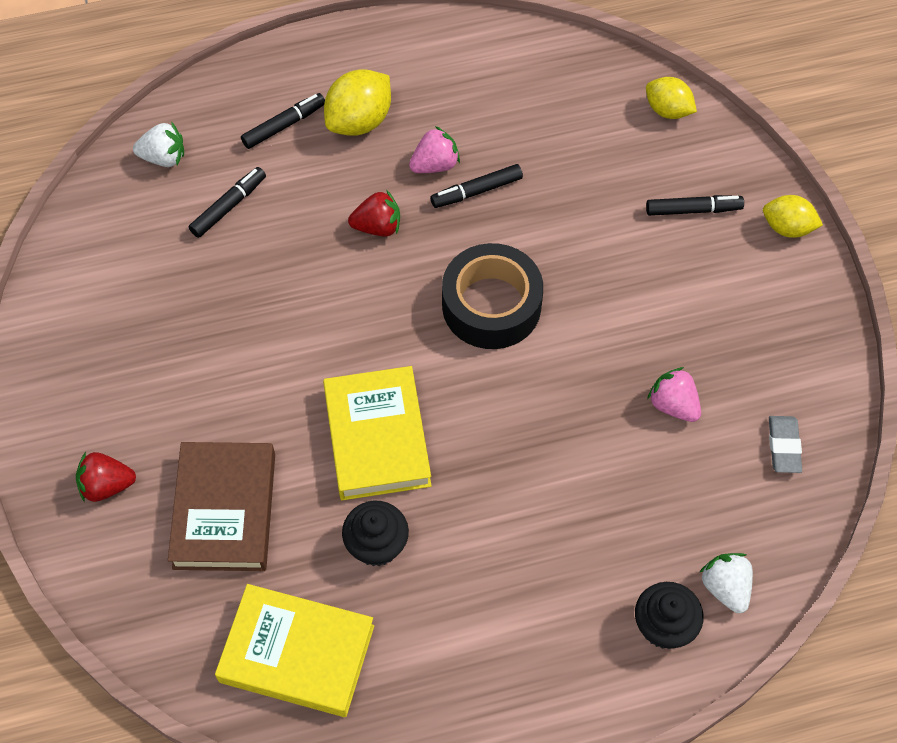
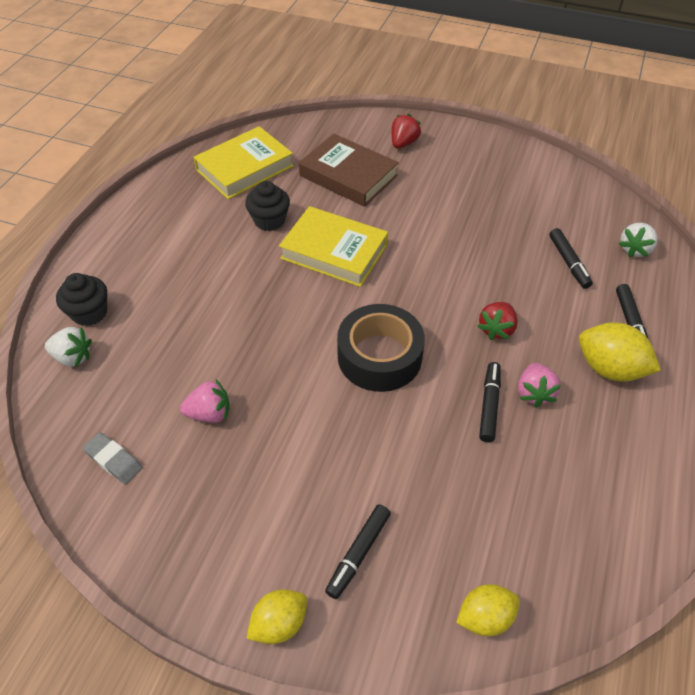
camera: 125 degrees right, 10 degrees down
(359, 121) = (609, 368): yellow lemon -> yellow lemon turned 45 degrees counterclockwise

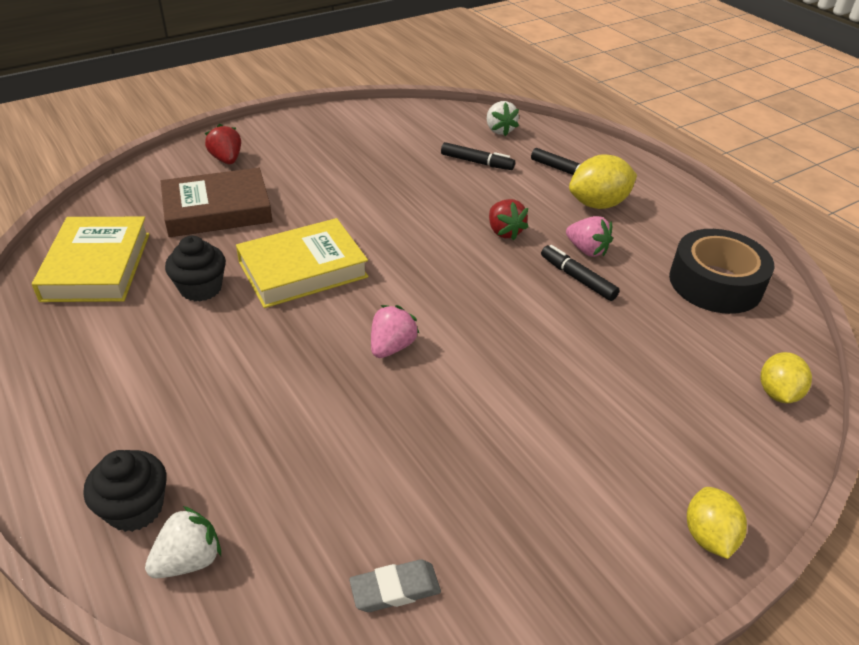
camera: 55 degrees left, 10 degrees down
(209, 413) = (411, 466): pink strawberry -> pink strawberry (392, 347)
(358, 553) = (668, 438): black marker -> none
(379, 356) = (463, 310): black tape -> black tape (715, 283)

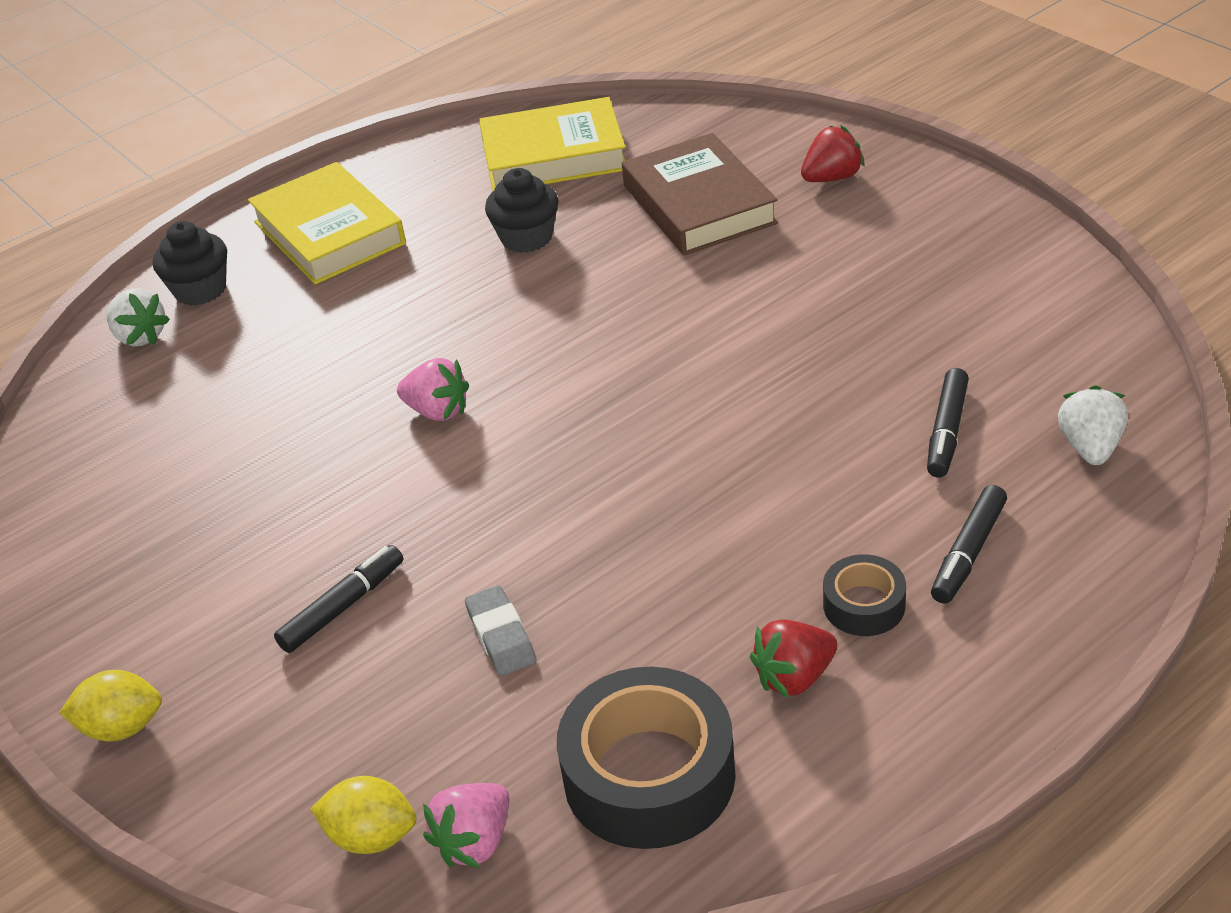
camera: 90 degrees right, 0 degrees up
(303, 269) = (582, 306): yellow book -> yellow book (329, 233)
(395, 589) = (91, 471): grey eraser -> grey eraser (501, 635)
(499, 130) = (1090, 447): white strawberry -> white strawberry turned 120 degrees clockwise
(504, 232) = (731, 488): red strawberry -> red strawberry (794, 677)
(577, 278) = (622, 585): black marker -> black marker (343, 607)
(587, 250) = (706, 594): pink strawberry -> pink strawberry (475, 841)
(598, 204) = (864, 605): yellow lemon -> black tape

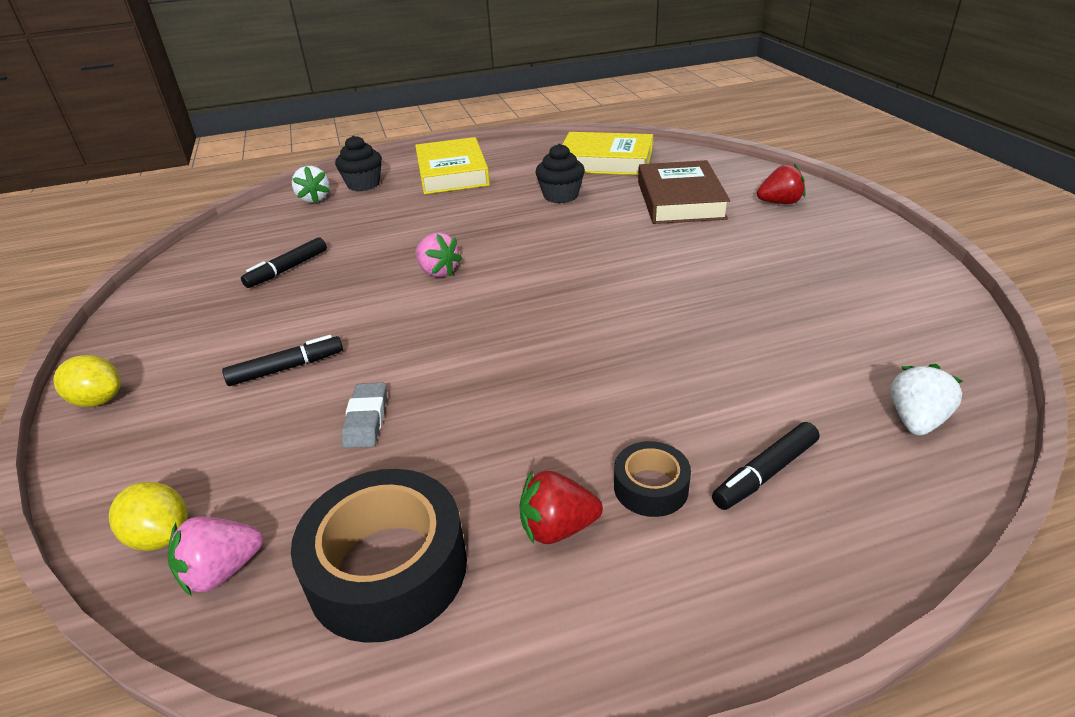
camera: 20 degrees right, 5 degrees down
(947, 431) = (790, 375): black marker -> black marker (287, 269)

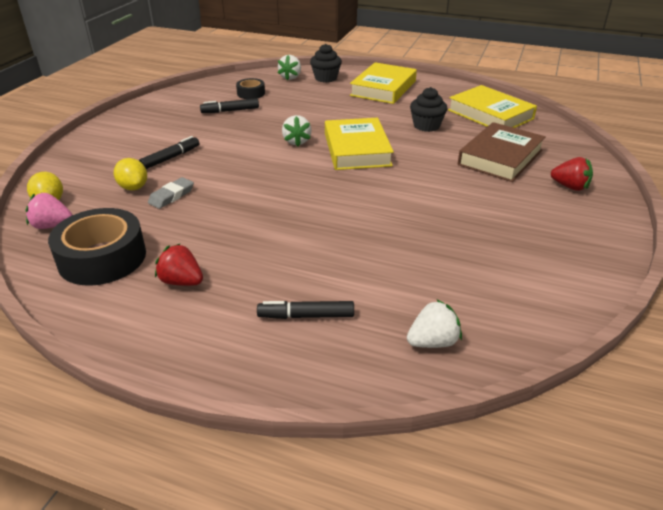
camera: 35 degrees right, 0 degrees up
(98, 400) = (91, 138): yellow lemon -> yellow lemon (133, 187)
(286, 368) = (170, 158): black marker -> black marker turned 60 degrees counterclockwise
(438, 271) = (296, 141): pink strawberry -> white strawberry
(525, 251) = (357, 149): none -> yellow book
(651, 487) = (244, 290): black tape -> black tape (251, 93)

